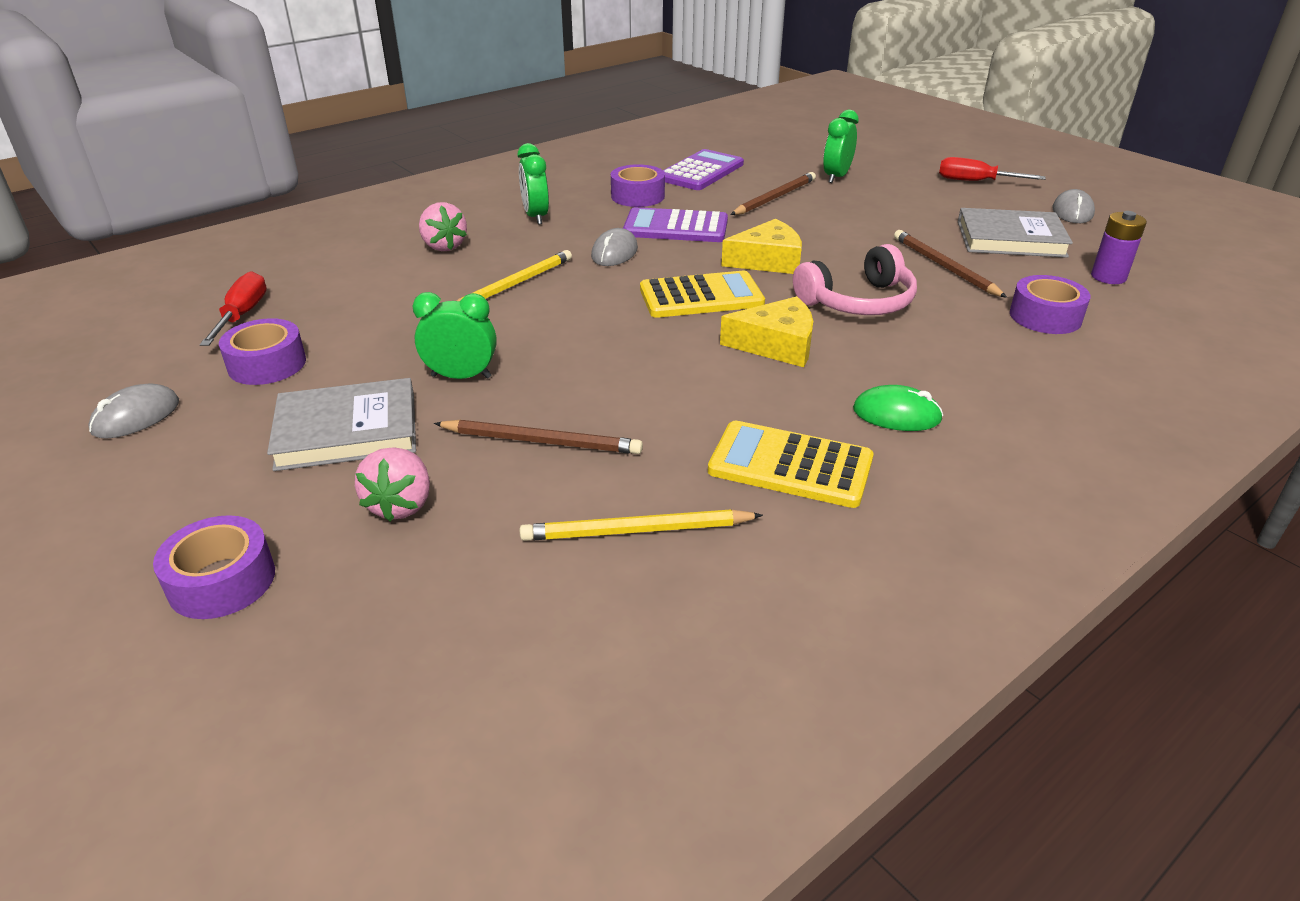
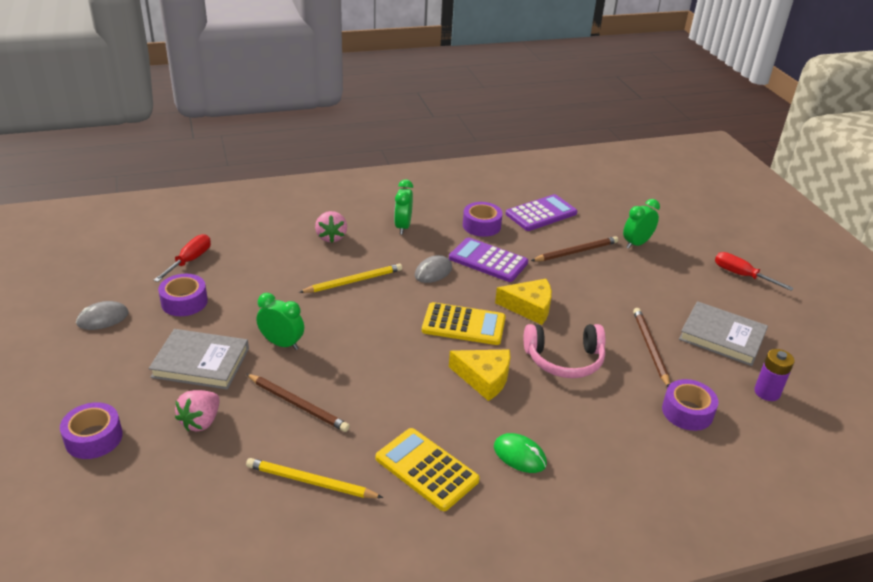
camera: 20 degrees right, 0 degrees up
(1072, 212) = (794, 325): grey mouse -> none

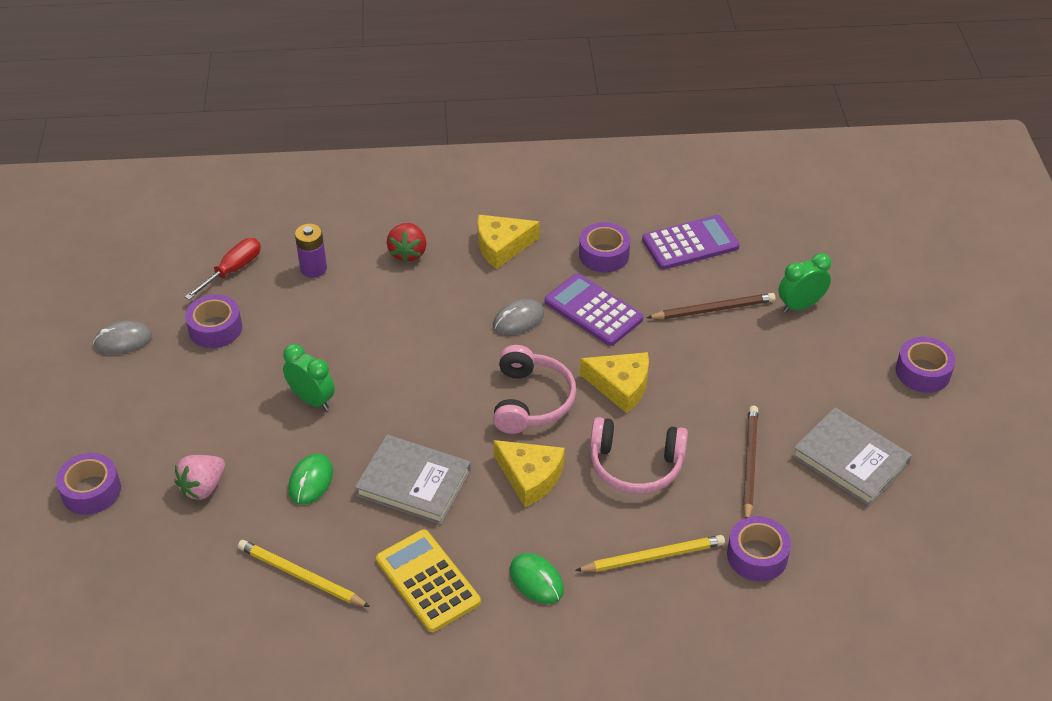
camera: 15 degrees right, 10 degrees up
(201, 363) = (217, 413): grey book -> grey book (413, 483)
(298, 404) = (310, 481): brown pencil -> green mouse
(331, 237) = (408, 253): pink strawberry -> red strawberry
(353, 281) = (417, 322): yellow pencil -> yellow pencil (653, 556)
(403, 227) = (502, 246): green clock -> yellow cheese
(463, 325) = (531, 401): yellow calculator -> pink headphones
(742, 275) = (922, 372): red screwdriver -> purple tape
(767, 392) = (870, 544): purple battery -> purple battery (313, 269)

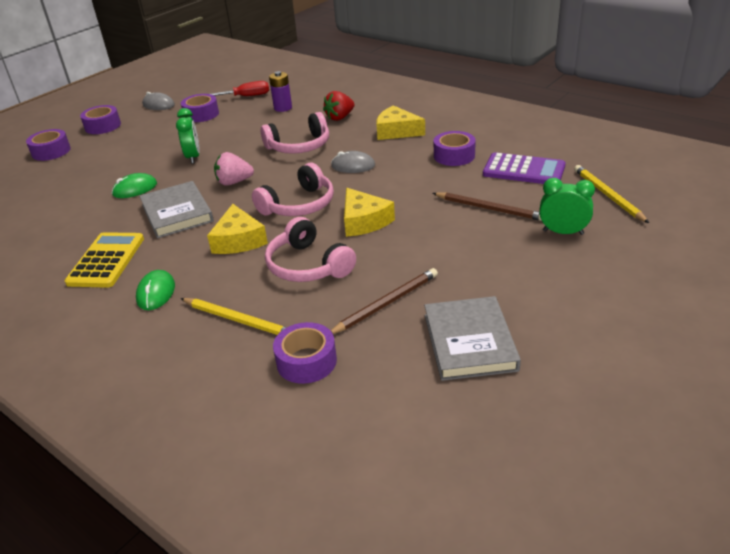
camera: 45 degrees right, 10 degrees down
(203, 487) = (90, 170): pink strawberry -> pink strawberry (234, 182)
(300, 576) = (61, 226): yellow pencil -> yellow pencil (607, 195)
(419, 320) = (299, 146): none -> pink headphones
(593, 310) = (405, 179): purple calculator -> none
(922, 372) = (620, 317): purple tape -> purple tape (103, 126)

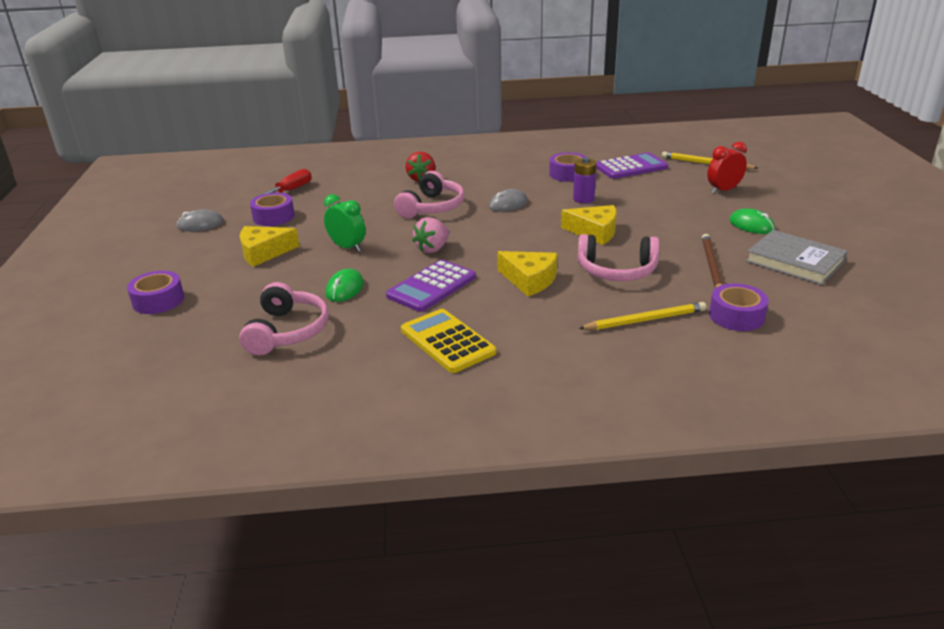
camera: 45 degrees left, 5 degrees down
(103, 126) = (172, 261): purple tape -> none
(156, 293) = (544, 338): green mouse -> green mouse (751, 225)
(177, 213) = (432, 287): grey book -> purple calculator
(283, 108) = (350, 188): purple battery -> purple battery (583, 199)
(299, 205) = (524, 241): pink headphones -> pink headphones (287, 331)
(396, 131) = (491, 173): yellow cheese -> yellow cheese (264, 252)
(489, 209) = (657, 194): brown pencil -> none
(563, 232) = (723, 190): green clock -> red clock

